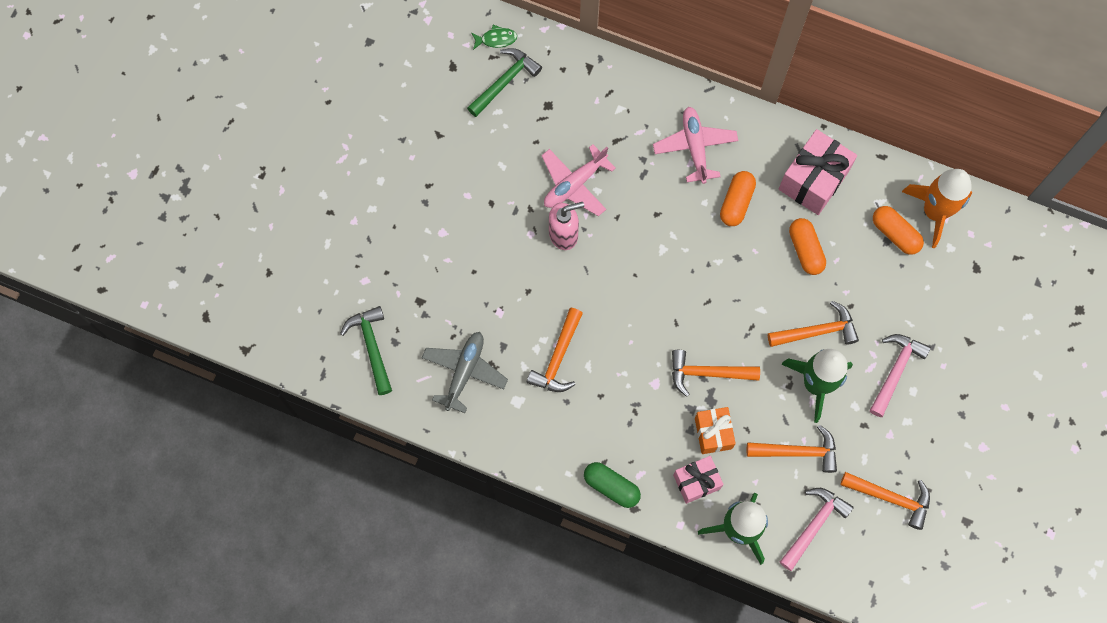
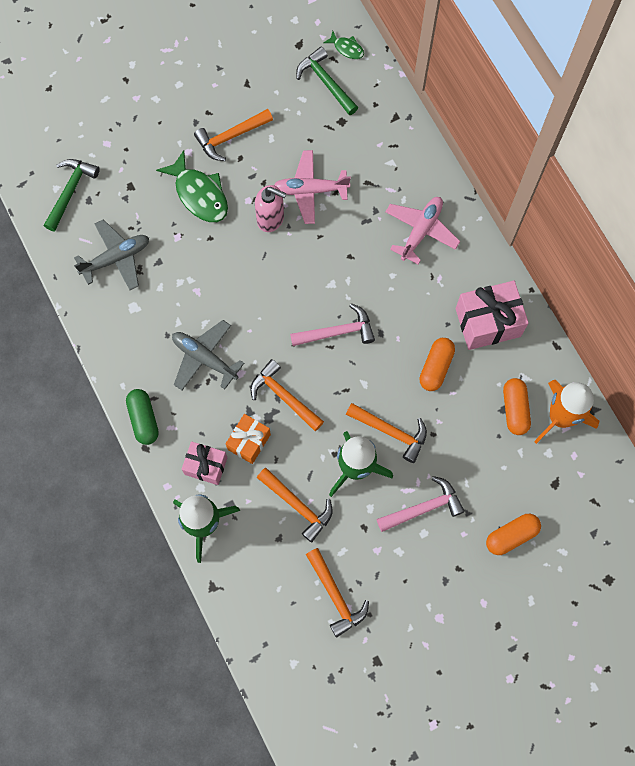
camera: 40 degrees right, 0 degrees up
(485, 261) = (199, 194): none -> green fish
(505, 82) = (326, 82): green hammer -> green hammer turned 120 degrees counterclockwise
(558, 357) = (188, 300): orange hammer -> orange hammer (231, 137)
(615, 395) = (204, 358): none -> grey plane
(736, 202) = (415, 293): orange capsule -> orange capsule (511, 536)
(814, 525) = (261, 567): pink hammer -> pink hammer (337, 332)

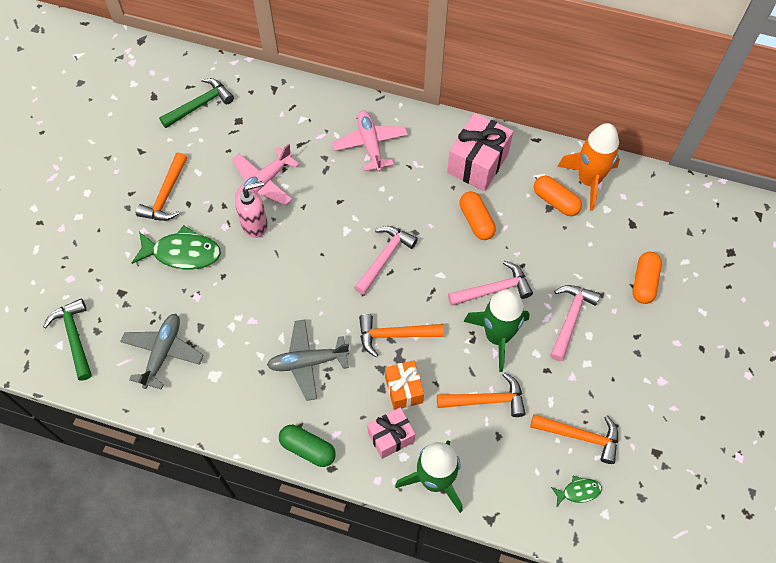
camera: 45 degrees left, 10 degrees down
(326, 82) = (200, 105): green hammer -> green hammer turned 135 degrees clockwise
(346, 48) = (192, 73): green fish -> green fish (578, 491)
(391, 432) = (493, 290): orange hammer -> pink hammer

